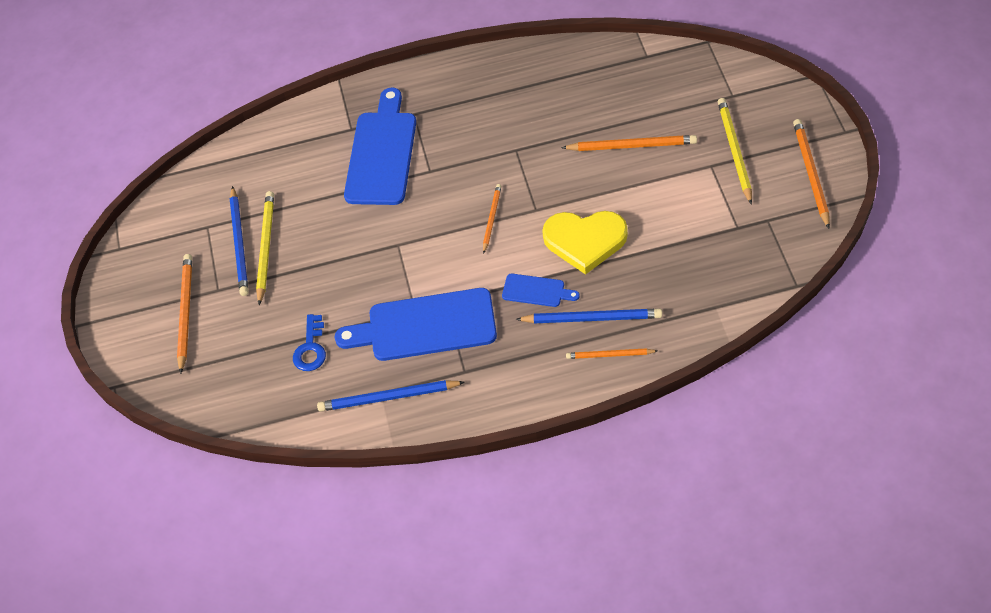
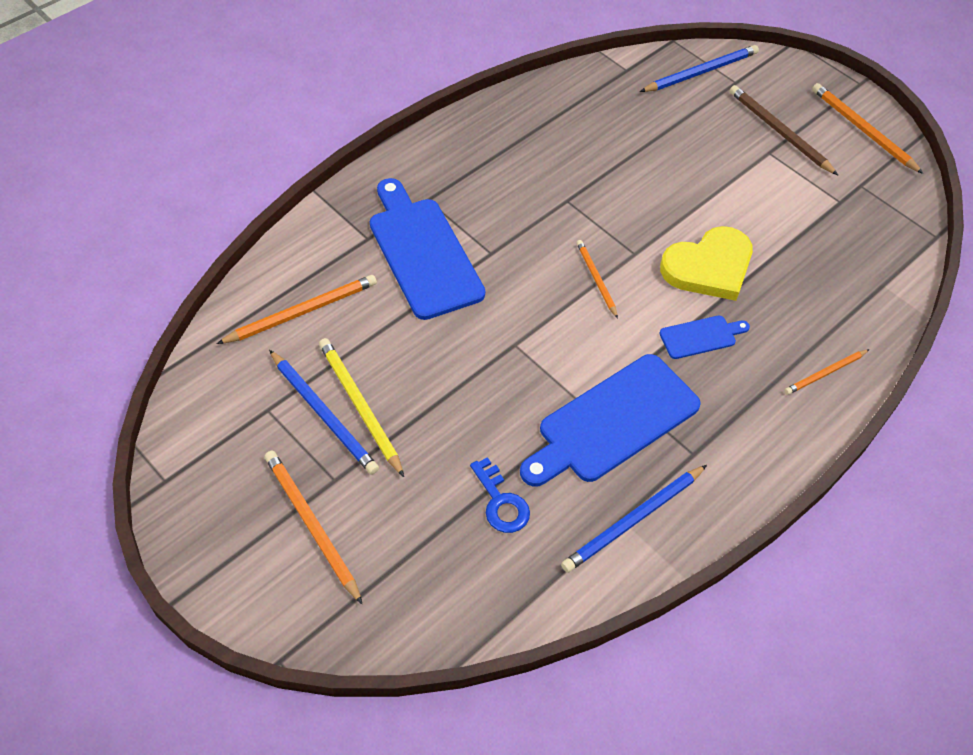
camera: 40 degrees left, 0 degrees up
(591, 318) = (777, 343): blue pencil -> blue pencil (700, 72)
(631, 146) = (679, 158): orange pencil -> orange pencil (301, 312)
(734, 151) = (779, 132): yellow pencil -> brown pencil

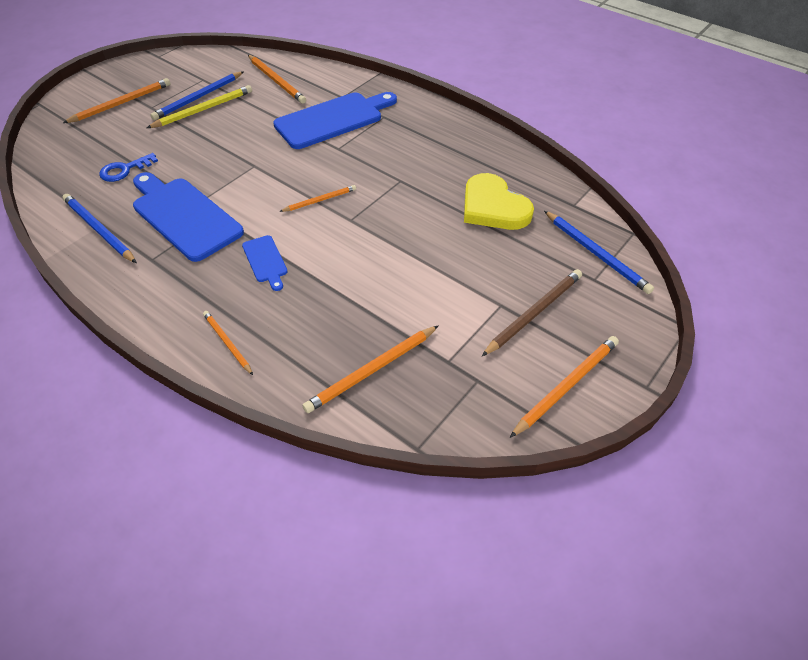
camera: 85 degrees right, 5 degrees down
(709, 267) = (342, 264): yellow heart -> yellow heart (493, 207)
(854, 257) = (372, 370): none -> orange pencil

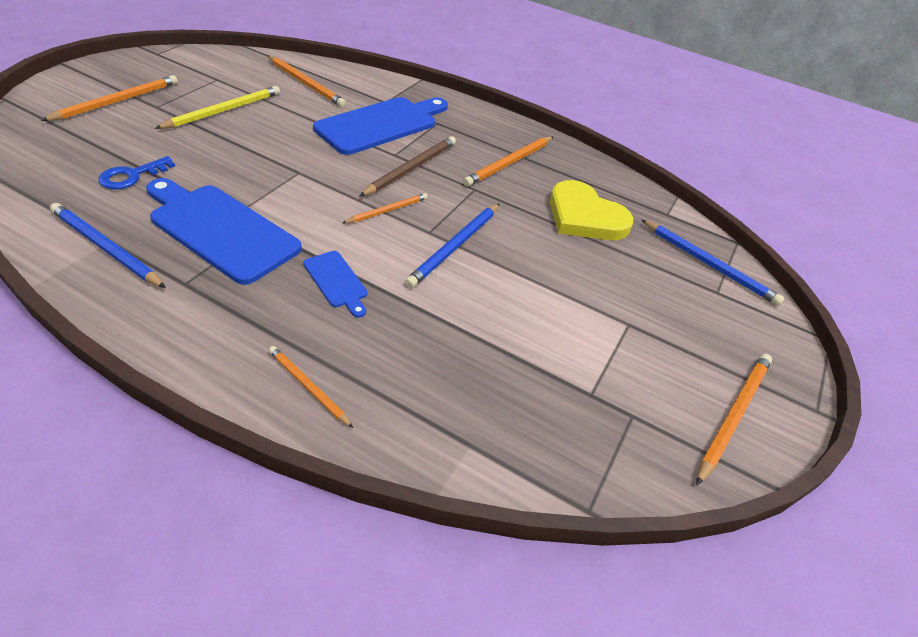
camera: 15 degrees left, 5 degrees down
(198, 98) = (215, 98): blue pencil -> blue pencil (455, 246)
(372, 370) = (504, 411): orange pencil -> orange pencil (509, 163)
(533, 313) = (667, 332): brown pencil -> brown pencil (411, 168)

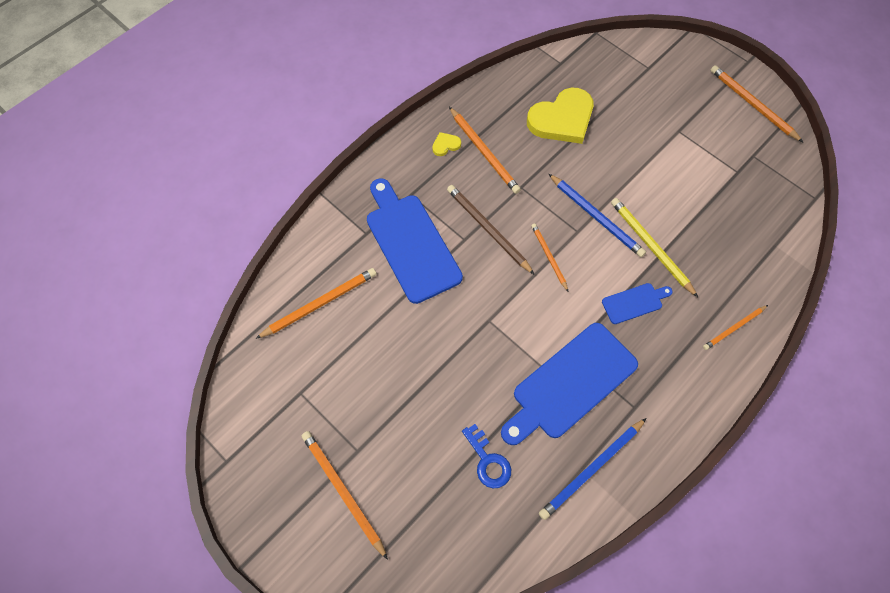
camera: 70 degrees left, 20 degrees up
(223, 111) = (372, 385): yellow pencil -> yellow pencil (651, 247)
(506, 140) = (445, 145): none -> yellow heart
(708, 264) = (620, 61): blue pencil -> none

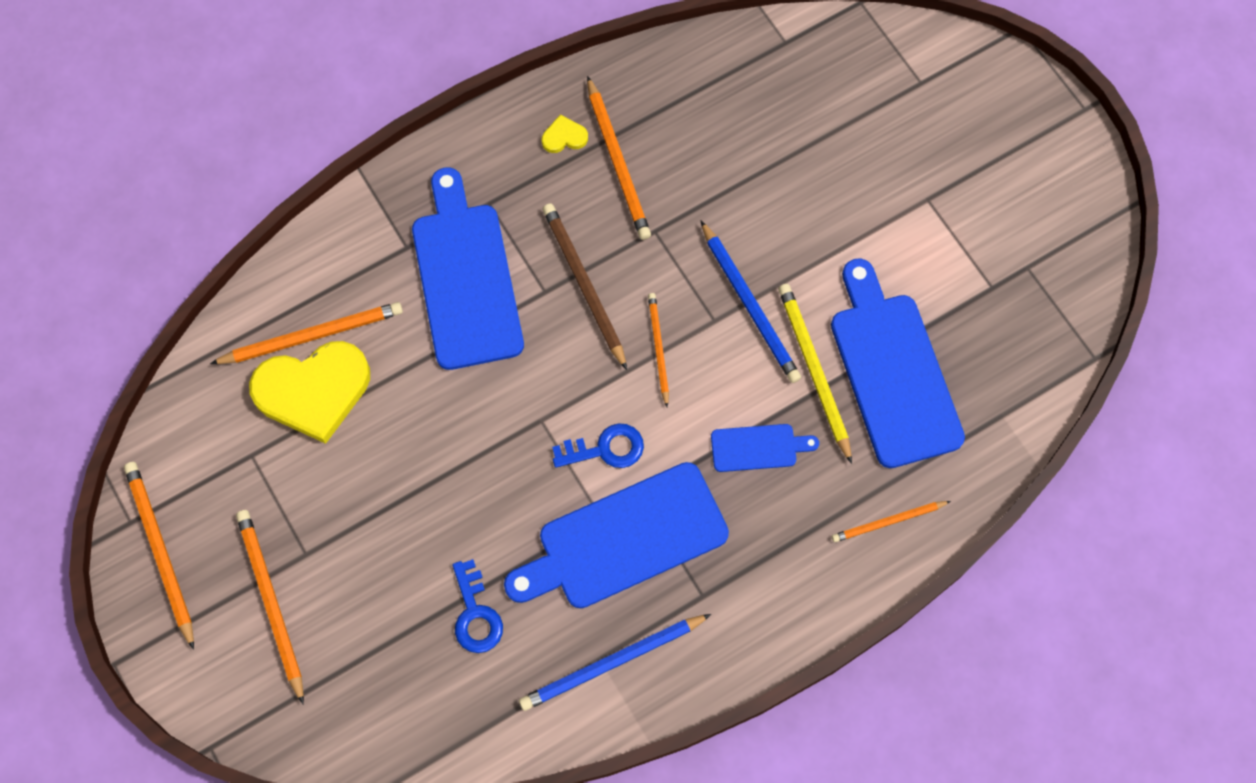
camera: 15 degrees right, 5 degrees up
(537, 328) = (605, 449): none -> blue key
(562, 119) = (754, 137): yellow heart -> yellow heart (313, 391)
(699, 235) = (892, 372): none -> blue cutting board
(752, 105) = (1061, 184): orange pencil -> orange pencil (161, 552)

